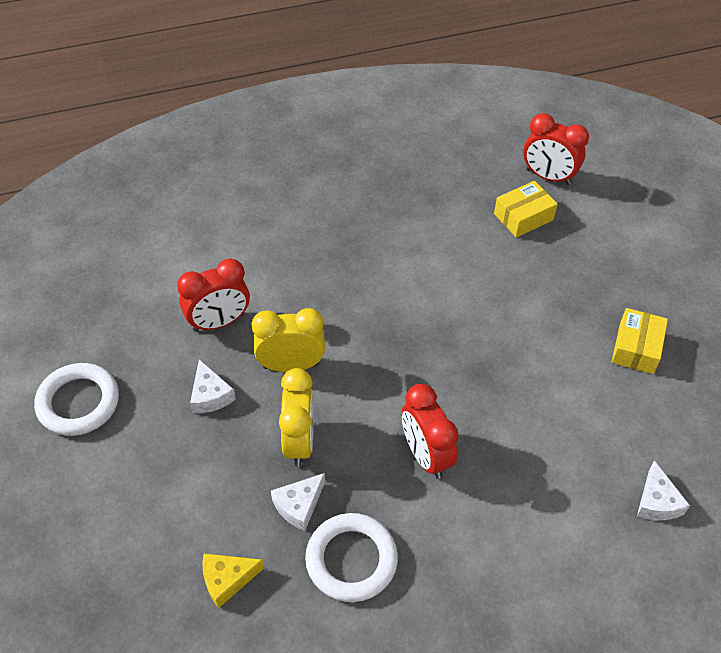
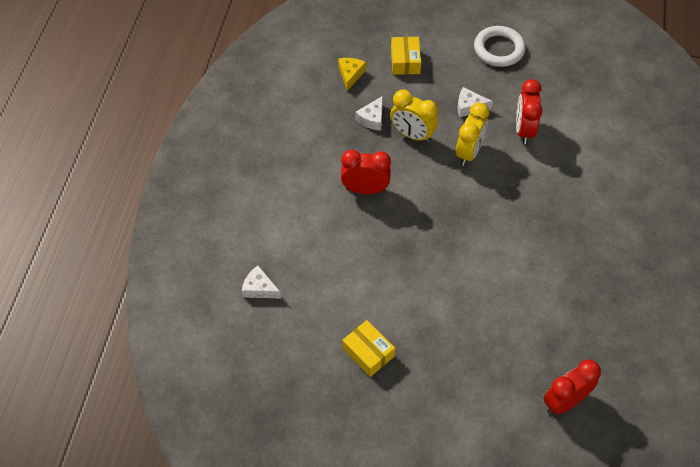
camera: 120 degrees right, 5 degrees up
(299, 505) = (372, 119): white cheese -> white cheese turned 135 degrees counterclockwise
(351, 560) = (326, 127): white ring -> none
(523, 217) = (528, 355): yellow box -> yellow box (405, 61)

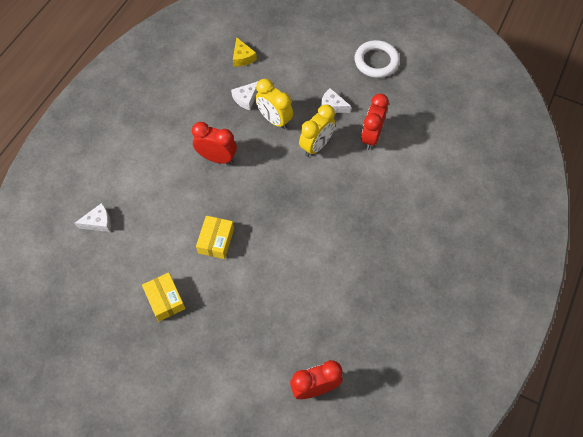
camera: 15 degrees right, 5 degrees up
(259, 288) = (98, 222): white cheese -> white cheese turned 120 degrees clockwise
(350, 75) = (242, 57): yellow cheese -> yellow cheese turned 135 degrees clockwise
(405, 61) = (292, 55): yellow box -> yellow box (216, 241)

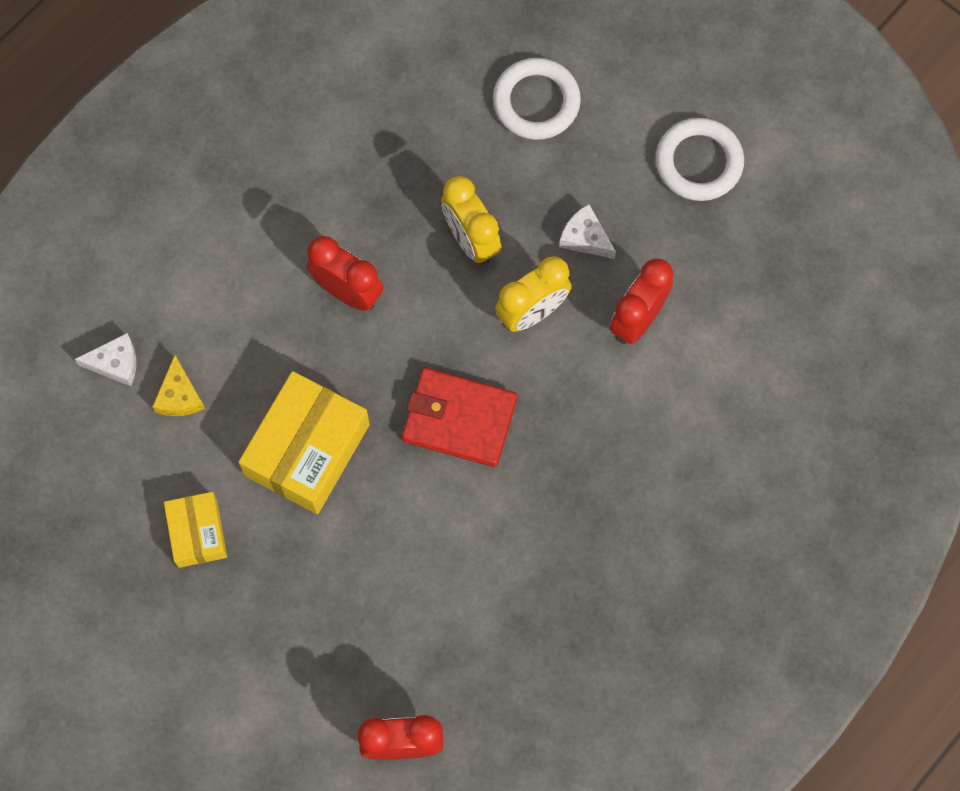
camera: 15 degrees right, 10 degrees up
(216, 241) = (307, 449): yellow box -> yellow box, size x1.74
(242, 57) = (448, 91): yellow cheese -> yellow cheese (179, 396)
(246, 98) = (431, 182): white cheese -> none
(288, 53) = (536, 102): none -> white ring
(294, 205) = (459, 419): none -> red wallet

